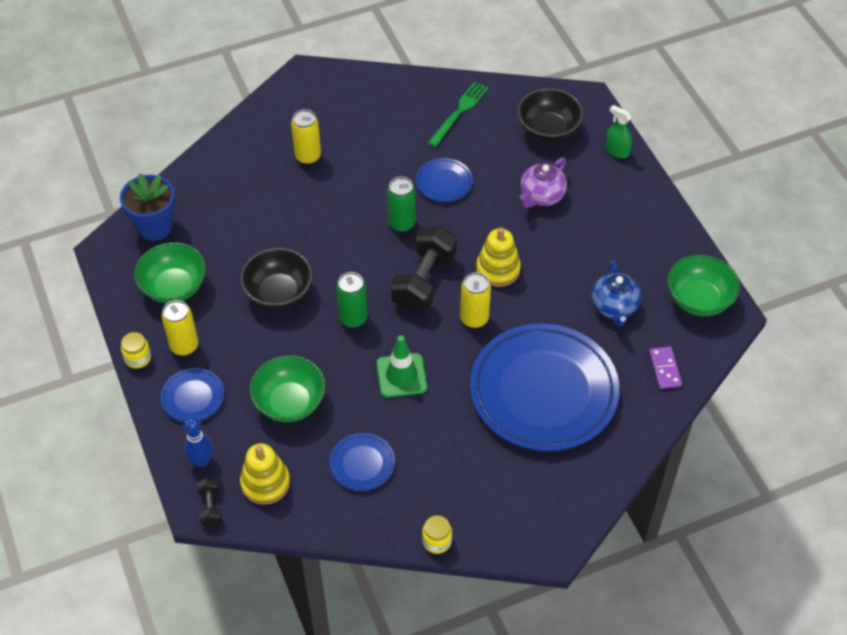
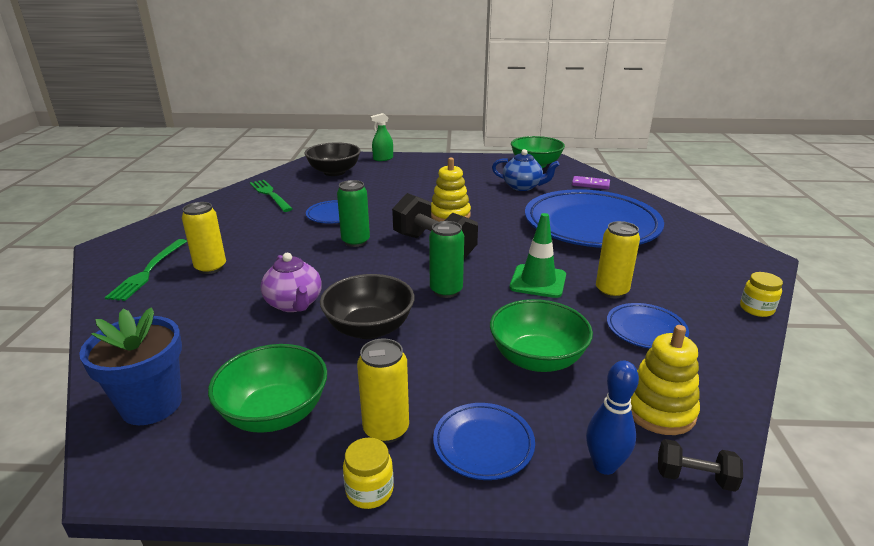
camera: 65 degrees left, 25 degrees down
(284, 124) = (148, 271): none -> green fork
(474, 318) = (494, 235): yellow can -> yellow can (611, 291)
(541, 196) = (394, 186): purple teapot -> purple teapot (294, 304)

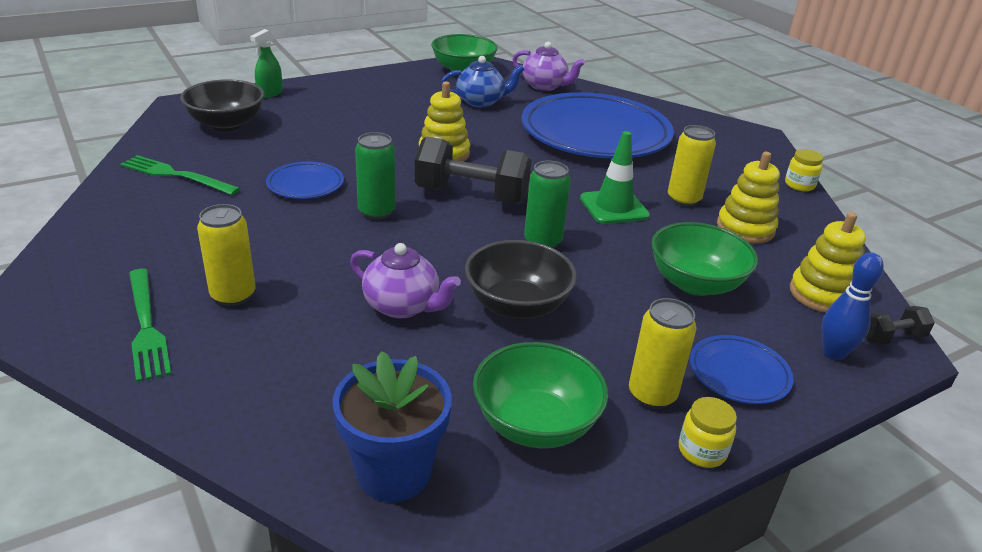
camera: 35 degrees left, 5 degrees up
(590, 184) = (545, 86): purple domino -> purple teapot
(646, 330) = (745, 228): blue plate -> yellow stacking toy

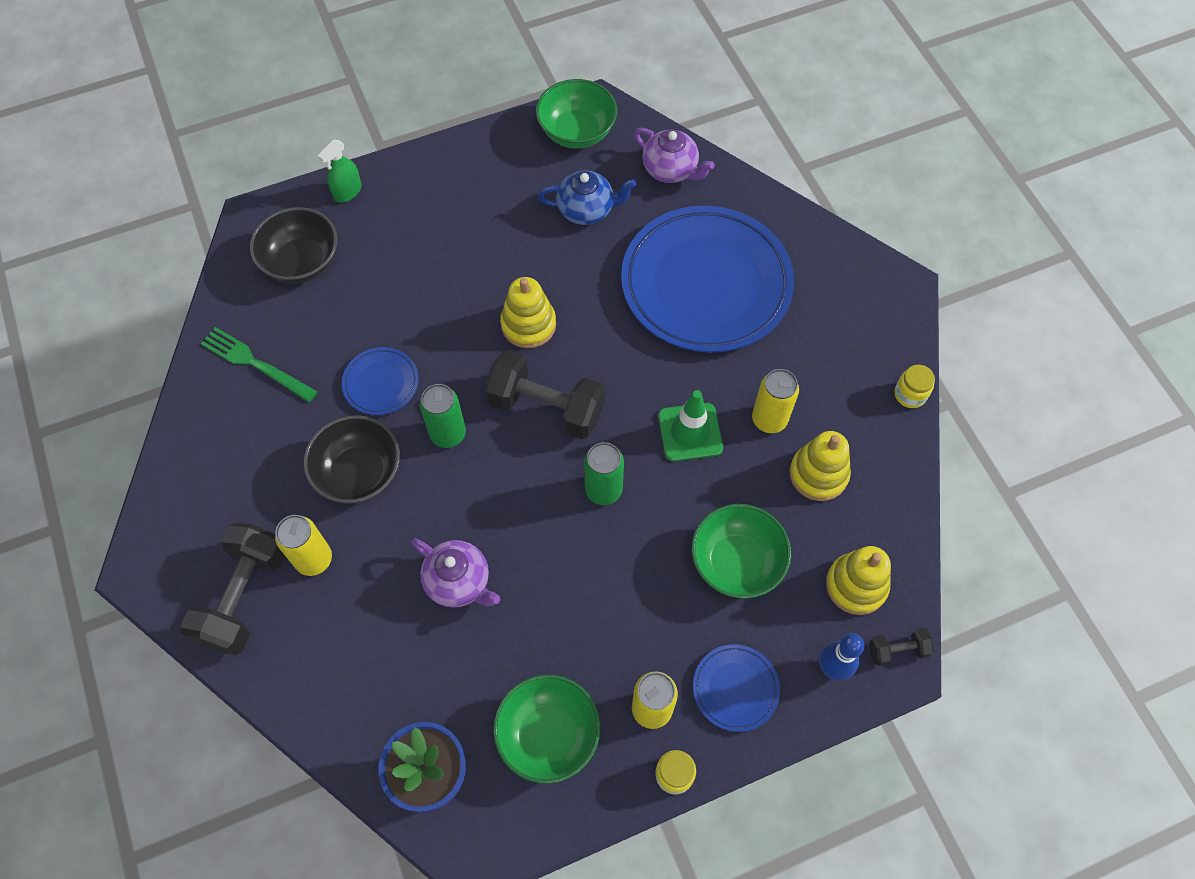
camera: 10 degrees right, 30 degrees up
(146, 326) = (244, 597): green fork -> black dumbbell
(517, 305) = (560, 586): black bowl -> black bowl (359, 473)

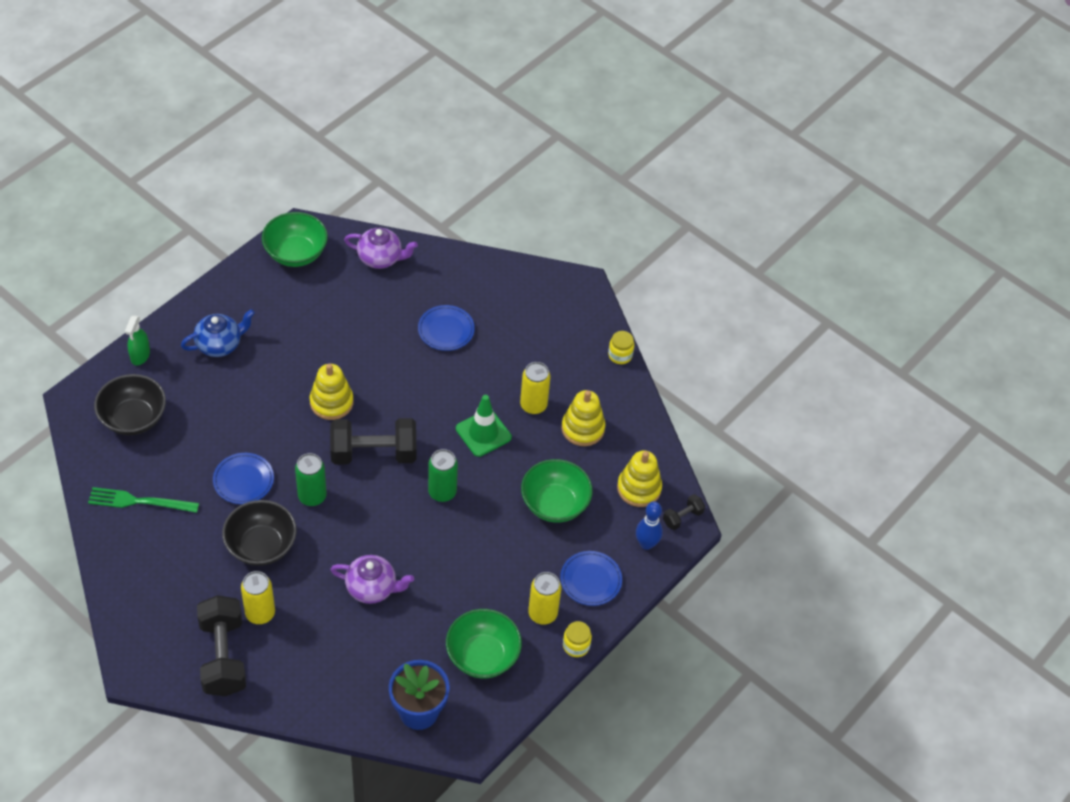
camera: 30 degrees left, 10 degrees down
(586, 210) = (332, 307): blue teapot -> blue teapot (219, 344)
(706, 284) = (446, 330): blue plate -> blue plate, size x0.43

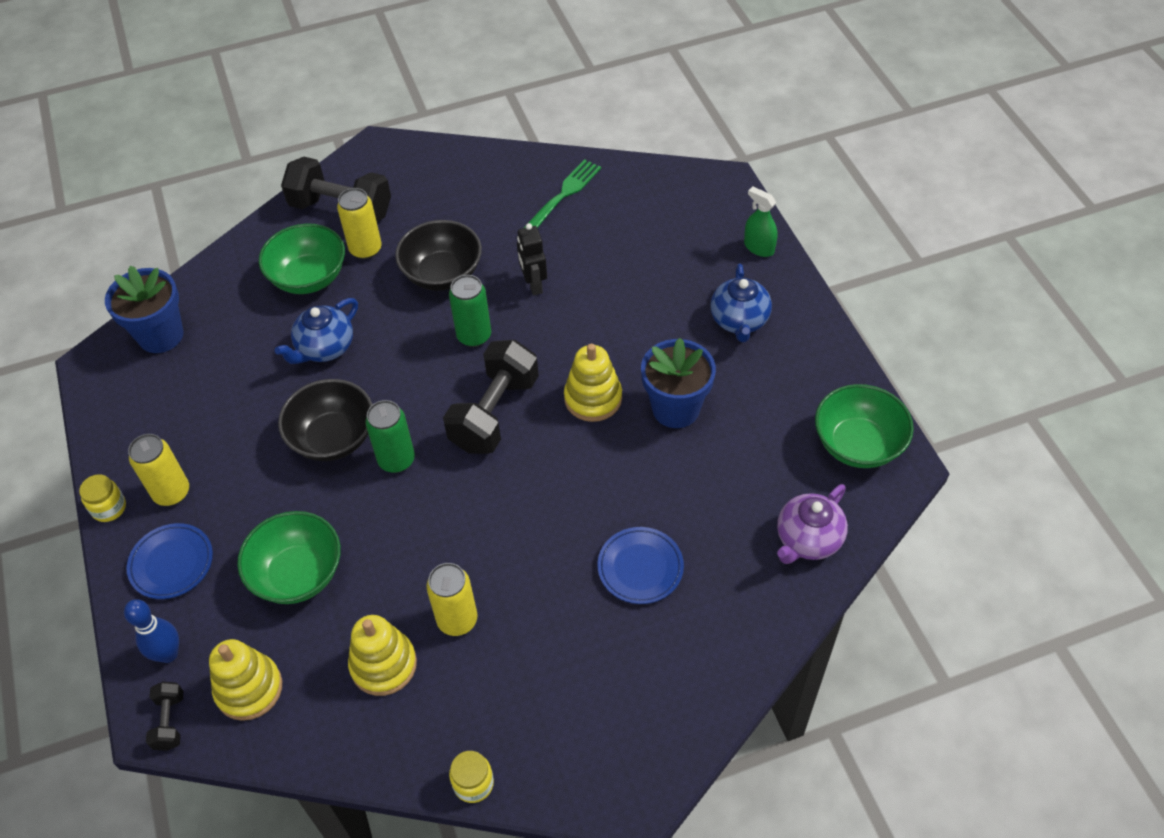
camera: 125 degrees right, 0 degrees up
(133, 418) = (672, 220): black bowl -> black bowl (333, 438)
(243, 480) = (533, 284): blue plate -> black robot
(316, 354) = (675, 408): none -> blue flower pot
(372, 588) = (325, 348): purple teapot -> blue teapot
(482, 656) = (171, 414): green bowl -> green bowl (309, 277)
(483, 433) = (451, 540): green traffic cone -> none

